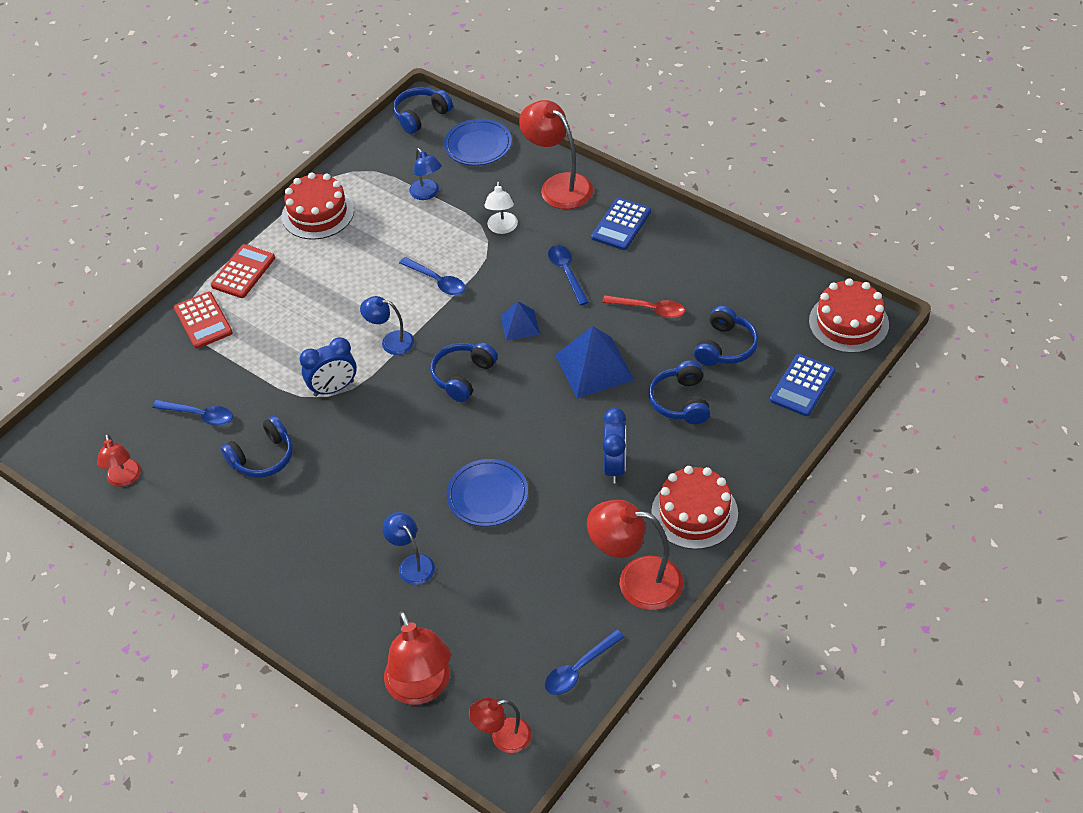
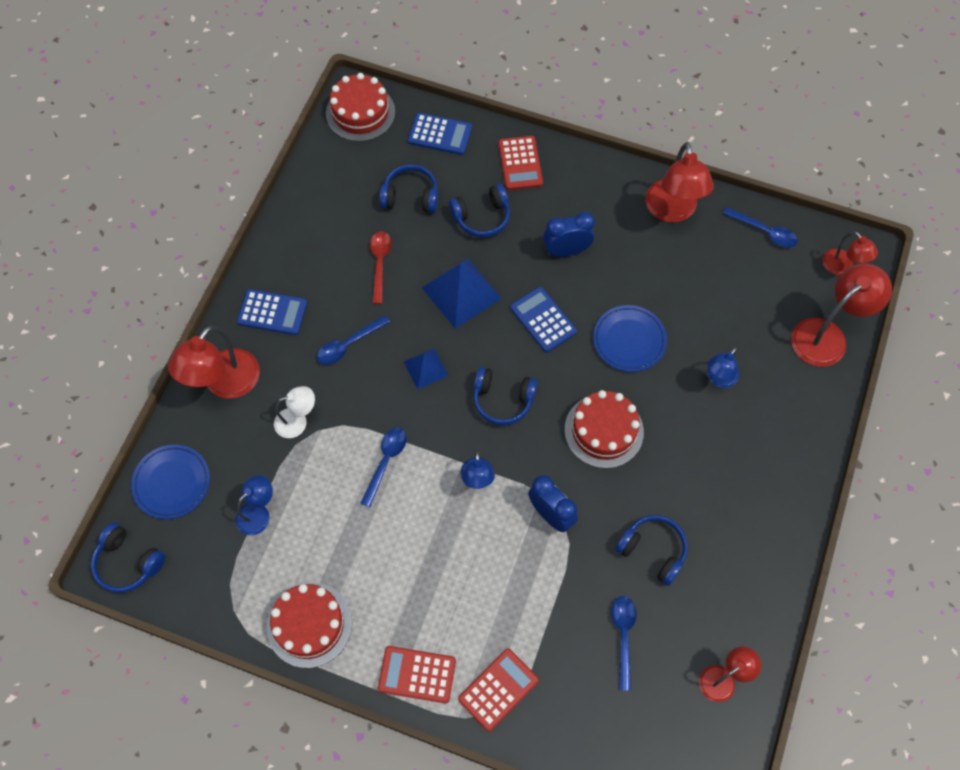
camera: 110 degrees left, 15 degrees up
(539, 427) = (543, 320): none -> blue calculator
(694, 513) = (594, 185): red cake -> red cake (604, 431)
(743, 450) = (520, 163): none -> red calculator

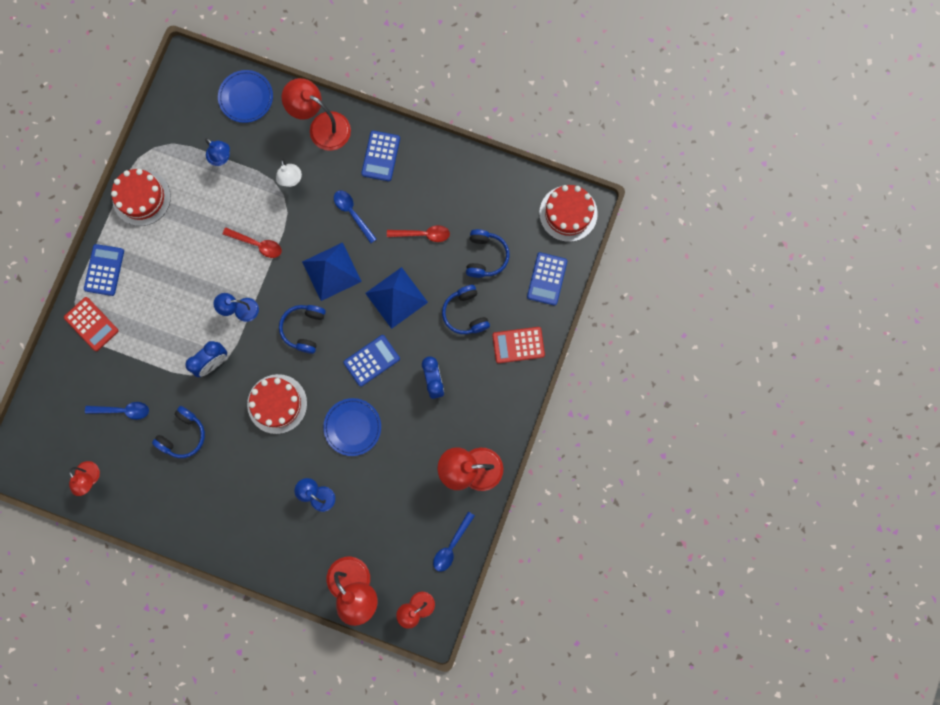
camera: 90 degrees right, 15 degrees up
(128, 562) = (189, 75): blue headphones -> none
(386, 462) = (257, 244): blue spoon -> red spoon
(417, 674) = (104, 270): red calculator -> blue calculator
(425, 368) = (331, 271): blue pyramid -> blue pyramid, size x1.73

